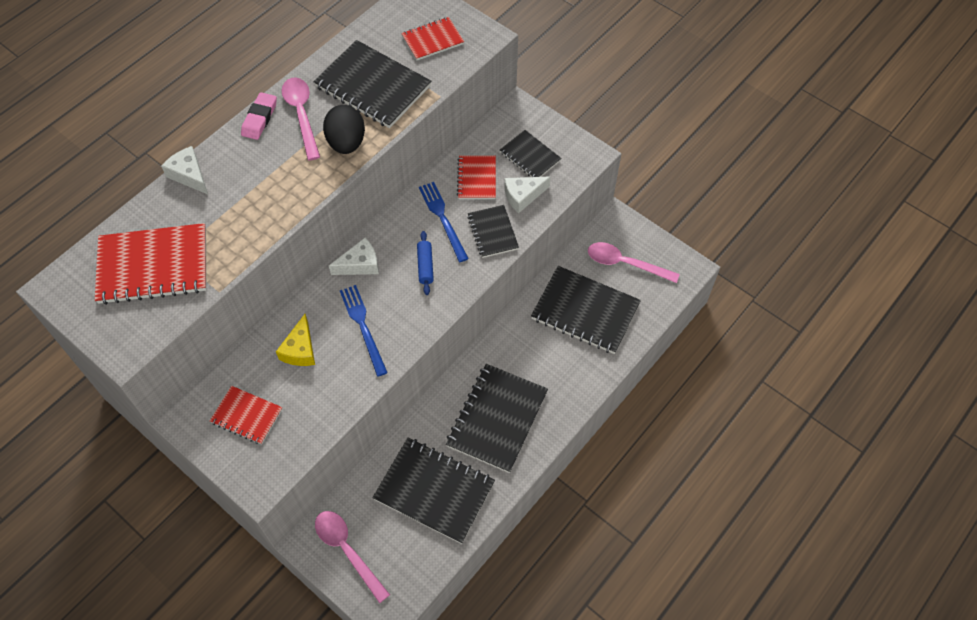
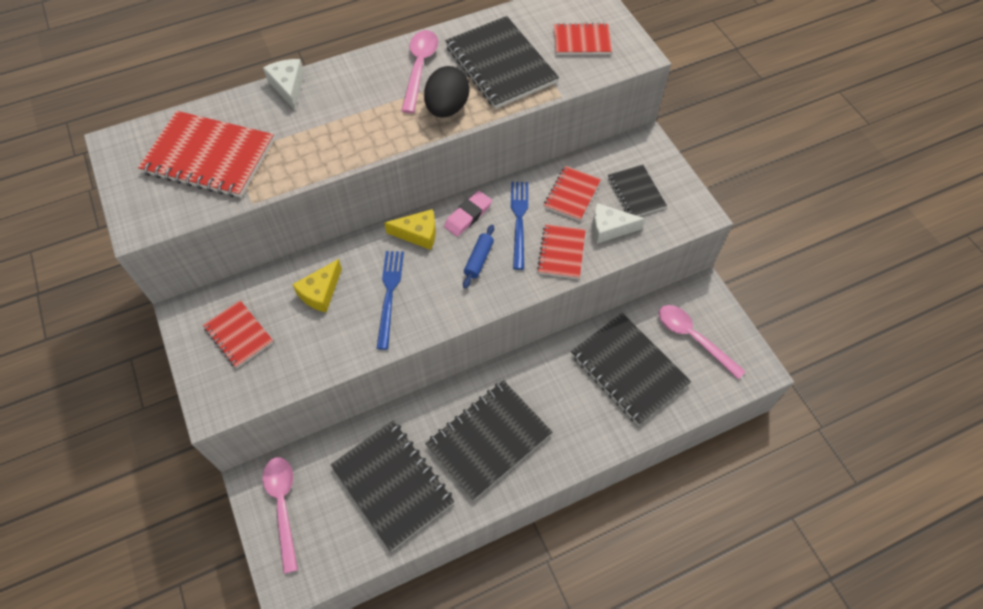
camera: 25 degrees right, 0 degrees up
(259, 118) = (379, 58): pink eraser -> pink eraser (468, 216)
(360, 264) = (418, 234): white cheese -> yellow cheese
(493, 232) = (561, 252): black notebook -> red notebook

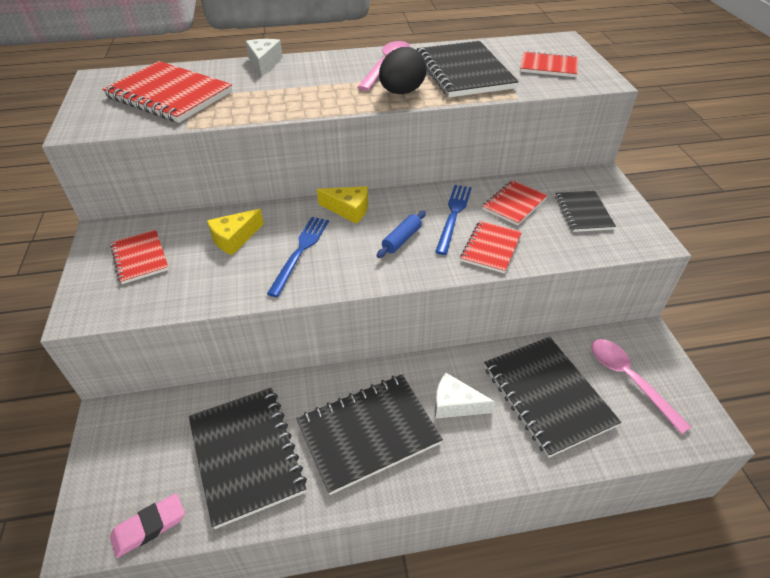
camera: 15 degrees right, 15 degrees down
(283, 505) = (123, 448): pink spoon -> none
(468, 216) = (403, 204): pink eraser -> pink eraser (149, 527)
(609, 228) = (548, 237): white cheese -> white cheese (455, 404)

